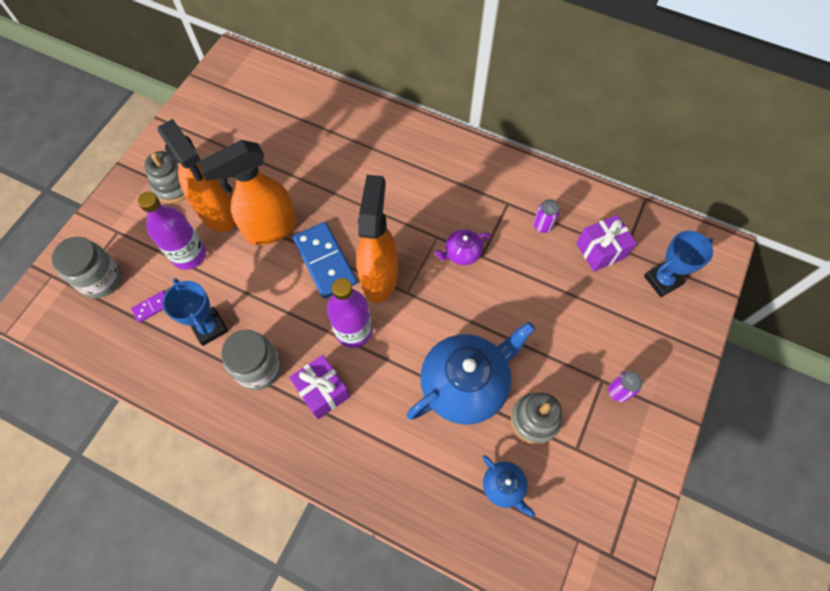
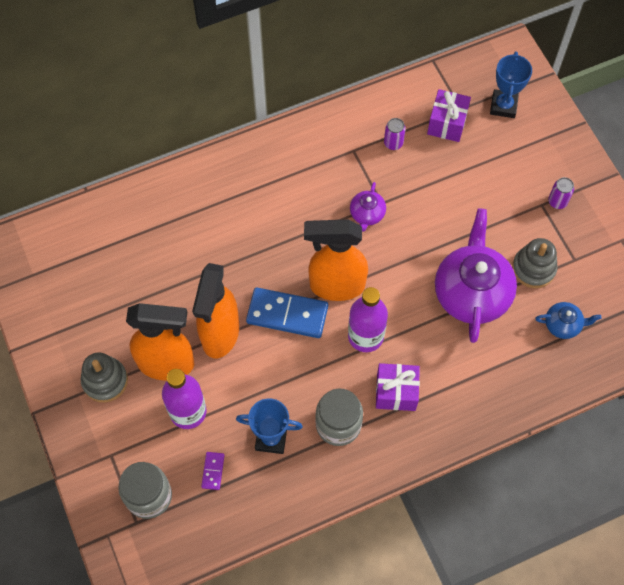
camera: 50 degrees left, 0 degrees up
(379, 277) = (336, 285): orange spray bottle -> orange spray bottle turned 45 degrees counterclockwise
(465, 384) = (471, 292): blue teapot -> purple teapot

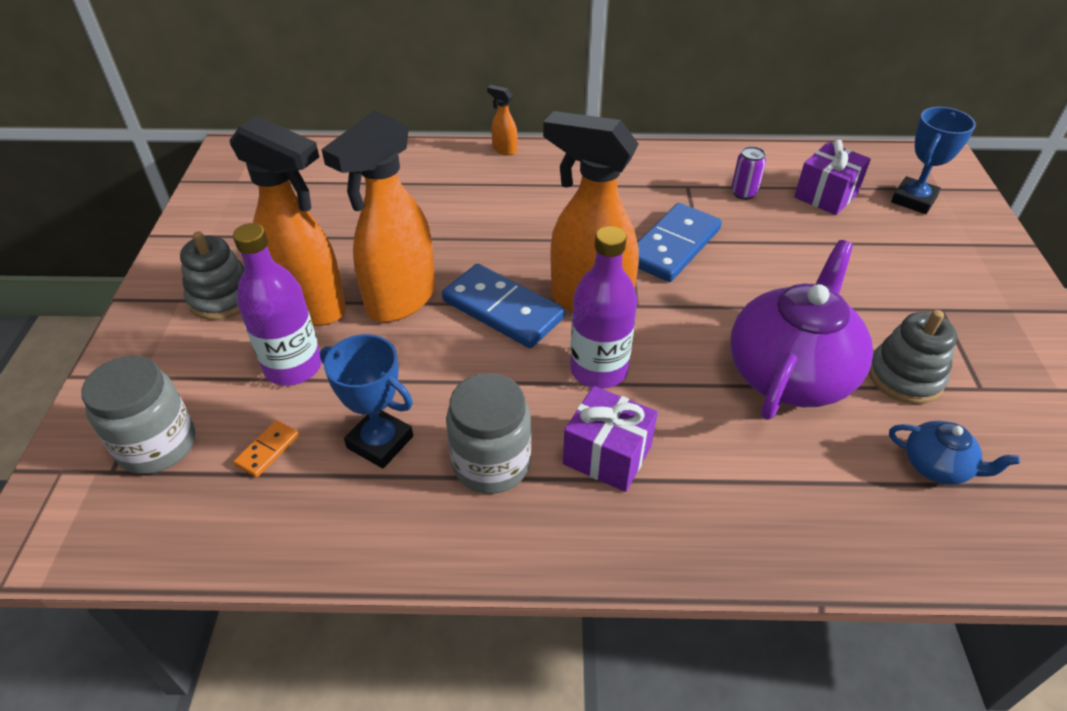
camera: 25 degrees right, 20 degrees down
(208, 162) = (504, 150): none -> orange spray bottle
(213, 471) = (267, 450): purple domino -> orange domino
(367, 214) = (673, 246): purple teapot -> blue domino
(557, 202) = (968, 313): purple can -> none

